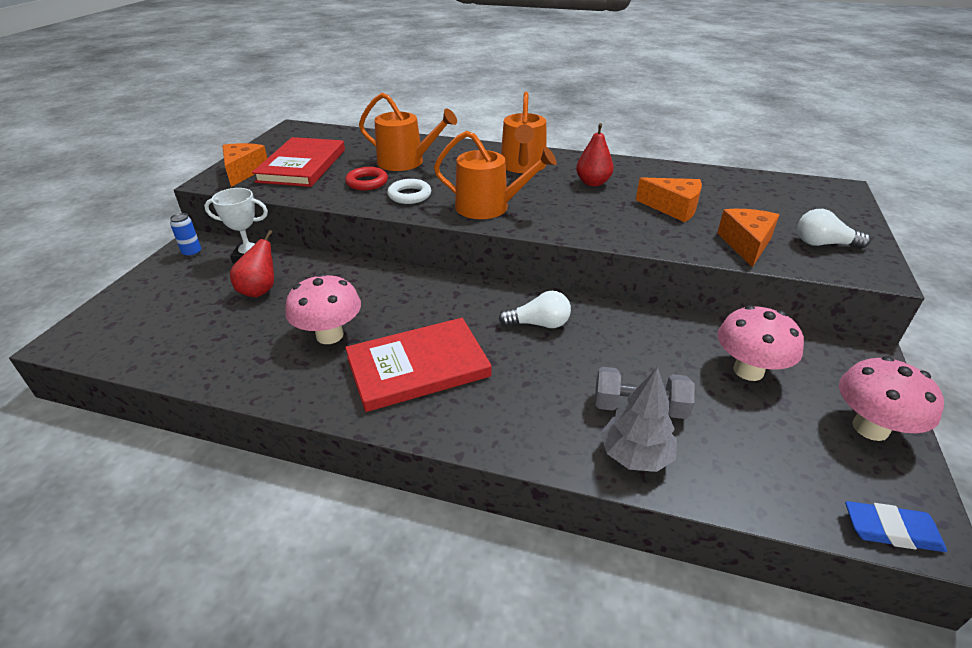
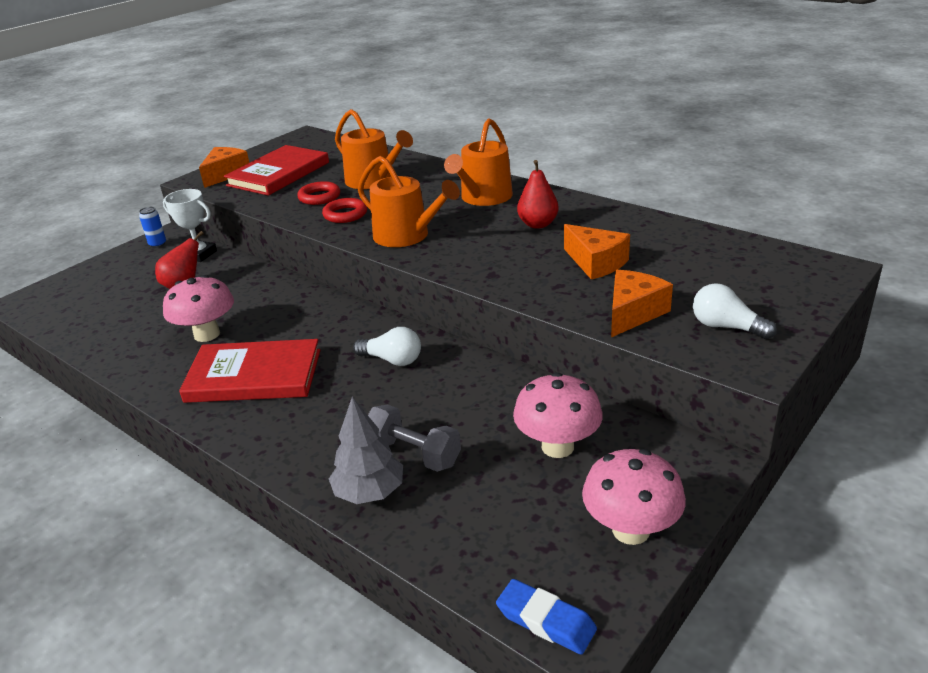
camera: 25 degrees right, 5 degrees down
(409, 195) = (345, 214): white ring -> red ring

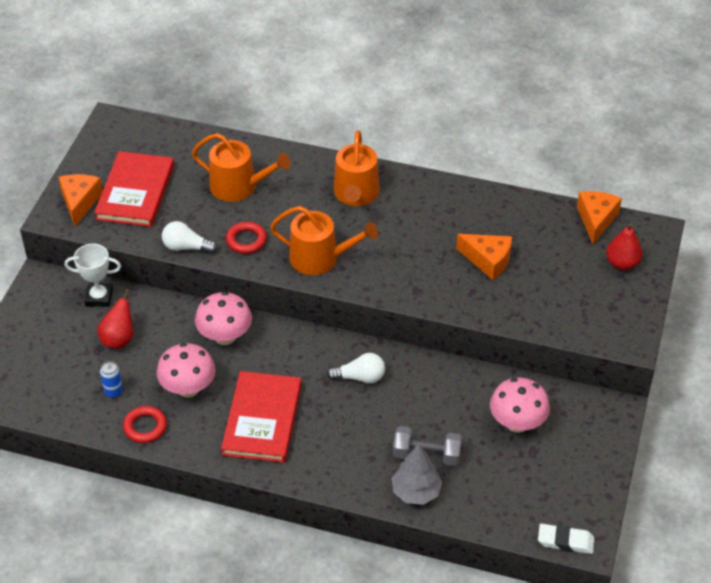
camera: 25 degrees left, 15 degrees up
(157, 244) = (43, 292): blue can -> blue can (113, 392)
(254, 376) = (262, 419): red book -> red book turned 60 degrees counterclockwise
(319, 197) = (204, 220): red ring -> red ring (145, 427)
(538, 224) = (421, 222): red pear -> red pear (622, 263)
(546, 621) = (565, 541): blue eraser -> white eraser
(631, 530) = (587, 471): pink mushroom -> pink mushroom (225, 337)
(633, 313) = (537, 309): orange cheese -> orange cheese (596, 220)
(726, 327) = (603, 309): white light bulb -> white light bulb (186, 247)

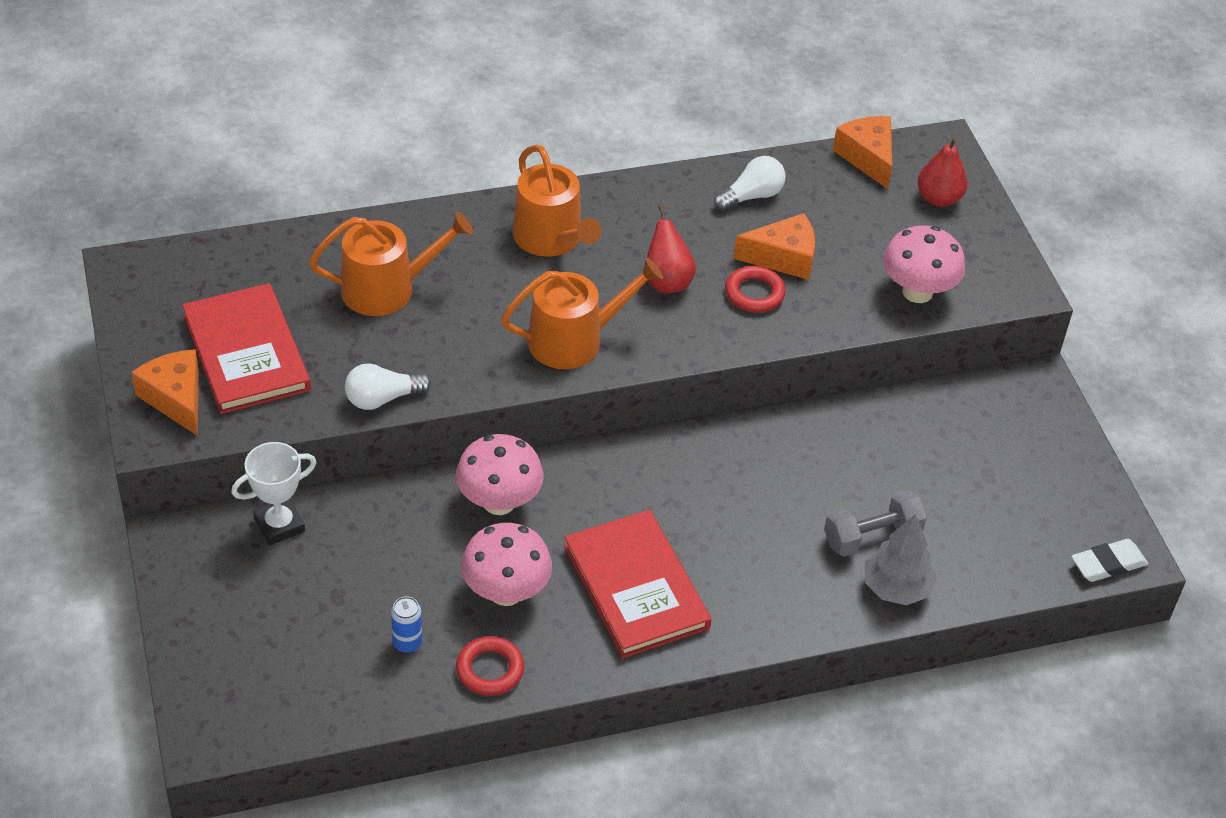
camera: 35 degrees left, 0 degrees up
(119, 339) = (356, 570): red pear -> red pear (667, 282)
(246, 240) = (457, 356): red ring -> red ring (754, 293)
(360, 377) = (714, 477): white light bulb -> white light bulb (751, 196)
(517, 423) = (944, 449): pink mushroom -> pink mushroom (917, 292)

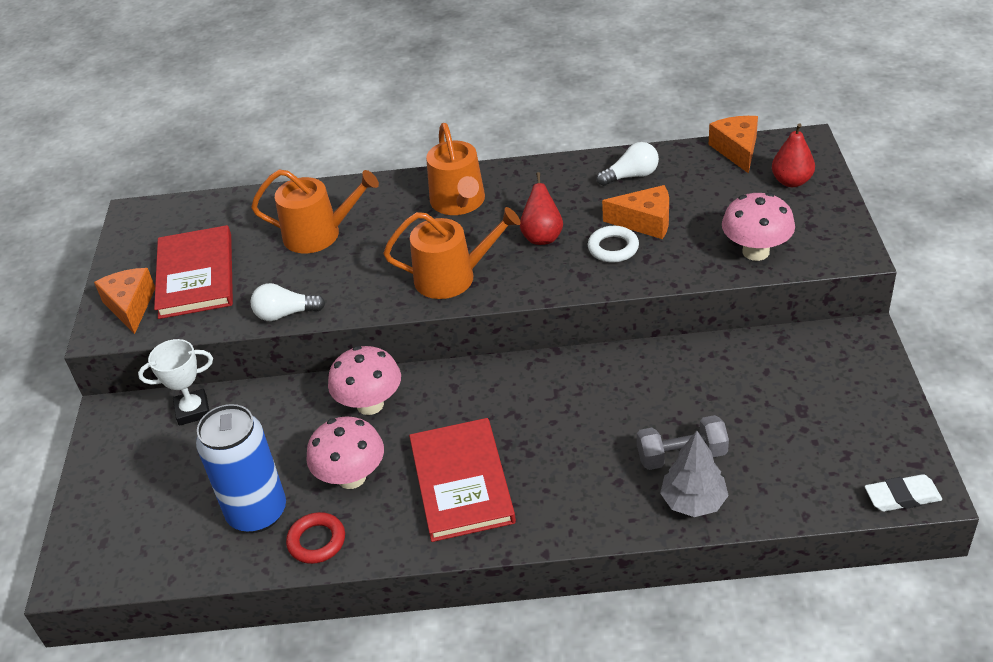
camera: 20 degrees right, 5 degrees down
(407, 643) = (257, 513): blue can -> blue can, size x2.48
(754, 293) = (613, 248): red ring -> white ring

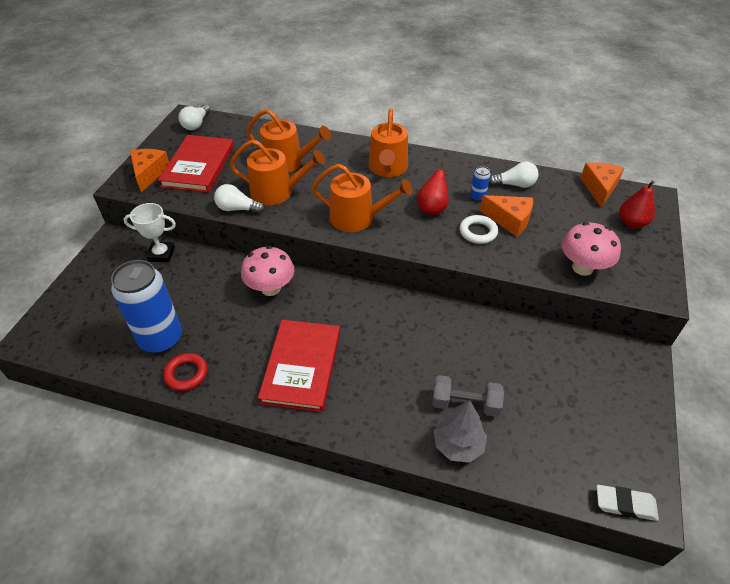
camera: 15 degrees right, 5 degrees up
(157, 220) = (196, 124): none -> white light bulb
(327, 276) = (277, 192): none -> orange watering can
(351, 477) = (232, 336): pink mushroom -> none
(593, 205) = (477, 197): none -> blue can

